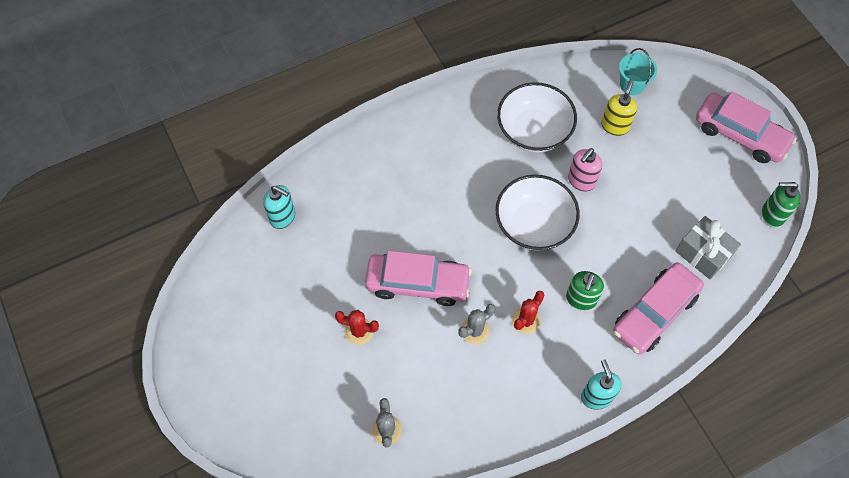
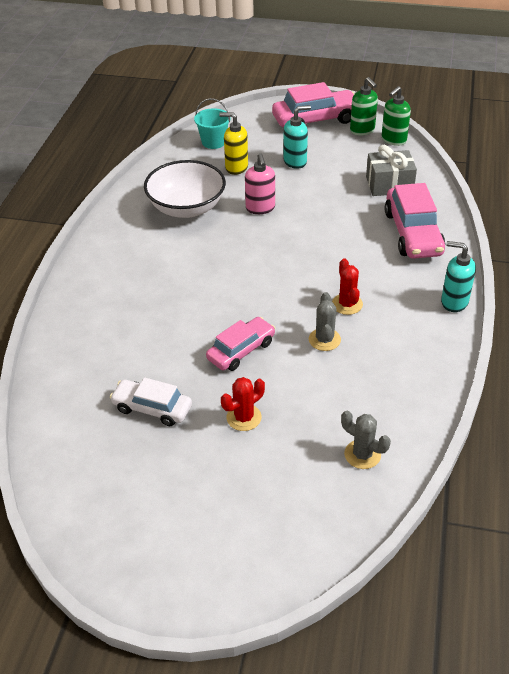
camera: 50 degrees left, 20 degrees down
(283, 217) = (65, 406): turquoise soap dispenser -> turquoise soap dispenser (295, 162)
(322, 269) = (152, 408): none -> white car
(417, 283) = (241, 350): pink car -> pink car, size x0.64
(534, 224) = (267, 252): white bowl -> none
(580, 299) = (361, 264): green soap dispenser -> green soap dispenser (362, 130)
(615, 126) = (236, 167): yellow soap dispenser -> yellow soap dispenser turned 45 degrees counterclockwise

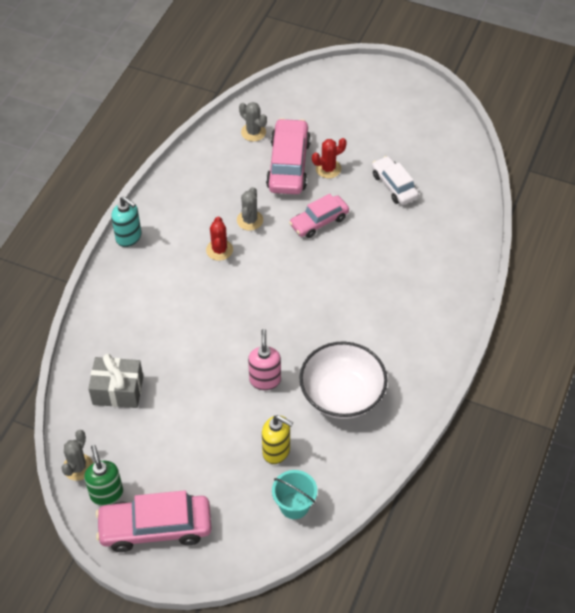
camera: 170 degrees left, 10 degrees up
(152, 408) = (394, 186): white car -> white car turned 150 degrees counterclockwise
(295, 162) = (206, 449): turquoise soap dispenser -> none
(393, 140) = (78, 467): green soap dispenser -> grey cactus
(413, 233) = (126, 318): pink car -> pink car (288, 165)

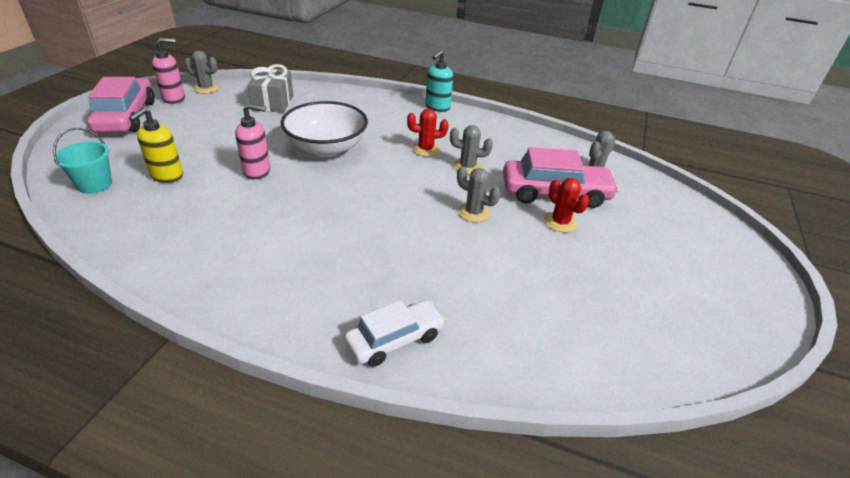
camera: 85 degrees right, 15 degrees down
(106, 493) = (174, 98): green soap dispenser -> pink soap dispenser
(319, 221) = (474, 212): pink car -> grey cactus
(342, 394) = (217, 220): white bowl -> white bowl (326, 148)
(394, 186) = (550, 280): white car -> white car (395, 339)

